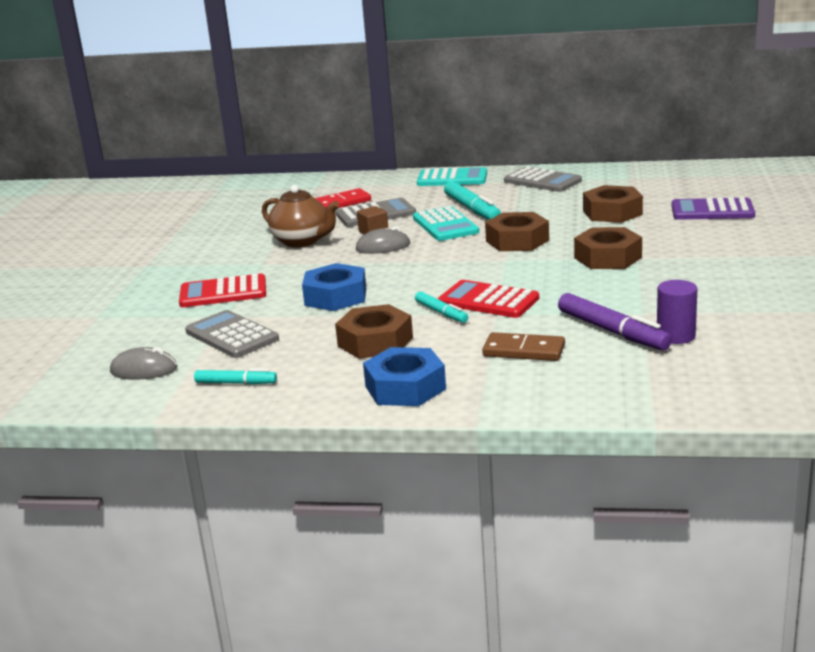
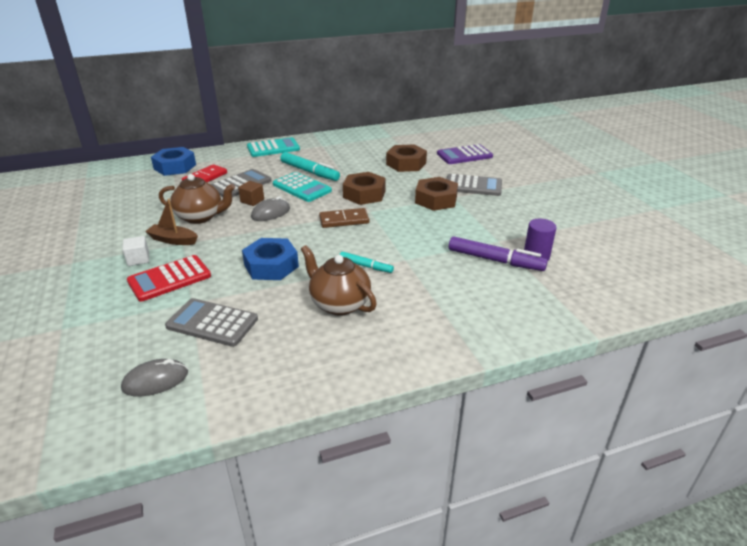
camera: 30 degrees left, 10 degrees up
(207, 271) = (138, 259): none -> white cube
(236, 383) = (256, 374): turquoise marker -> none
(255, 259) = (173, 240): none -> brown boat
(375, 342) = (339, 304): brown nut -> brown teapot
(405, 387) = (400, 344): blue nut -> blue nut (175, 167)
(488, 301) = (390, 249): red calculator -> none
(524, 350) = (454, 289): brown domino -> brown domino (344, 220)
(542, 181) = (338, 144): grey calculator -> grey calculator (473, 186)

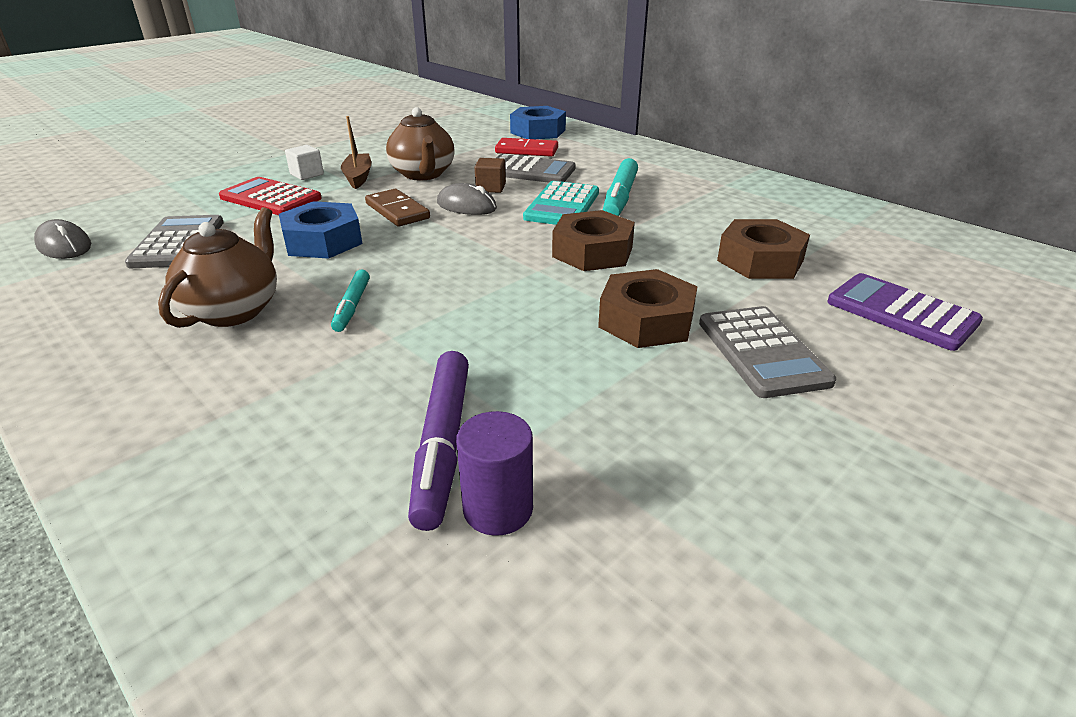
camera: 65 degrees right, 0 degrees up
(273, 148) = (664, 160): turquoise calculator -> none
(344, 220) = (488, 257): brown domino -> brown domino (397, 211)

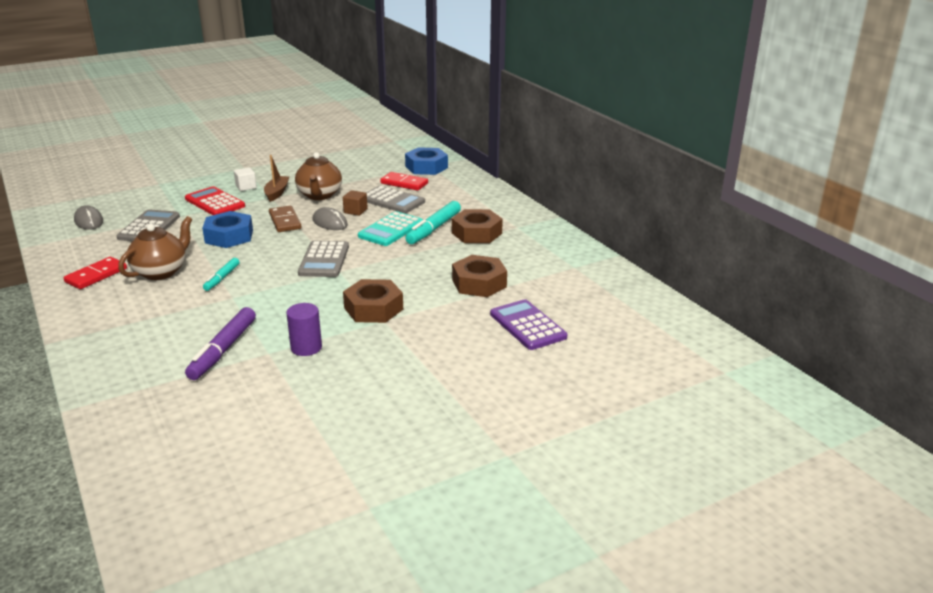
camera: 15 degrees right, 5 degrees down
(110, 333) = (96, 275): none -> red domino
(498, 509) = (229, 378): purple cylinder -> purple cylinder (306, 347)
(592, 252) = (381, 264): brown nut -> brown nut (477, 233)
(762, 352) = (420, 334): grey calculator -> grey calculator (324, 260)

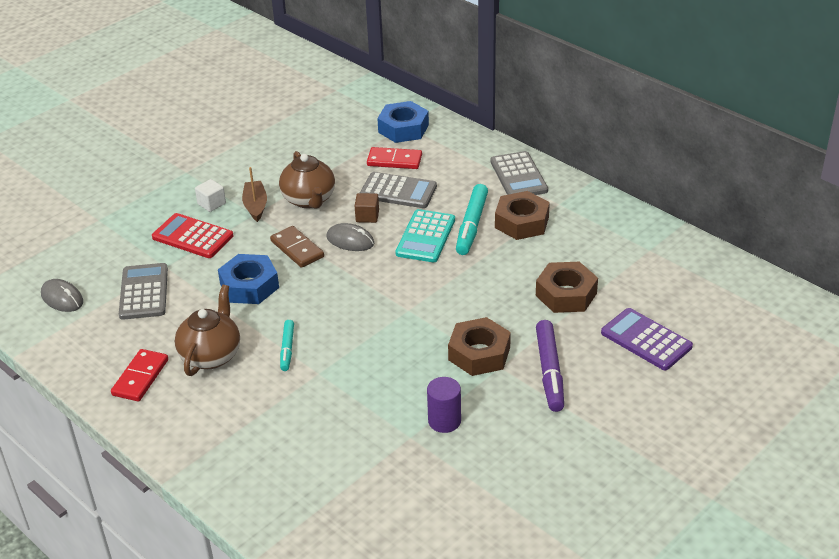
camera: 15 degrees left, 10 degrees up
(223, 350) = (361, 445): purple marker -> purple marker (549, 371)
(324, 260) = (382, 298): grey calculator -> grey calculator (518, 176)

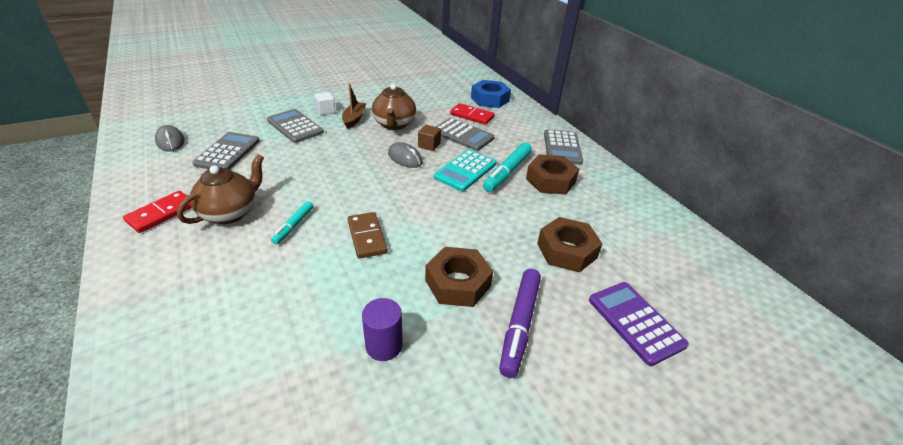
camera: 15 degrees right, 0 degrees up
(192, 237) = (295, 126): red calculator -> grey calculator
(249, 286) = (305, 169): blue nut -> none
(297, 249) = (361, 153): brown domino -> brown domino (367, 237)

